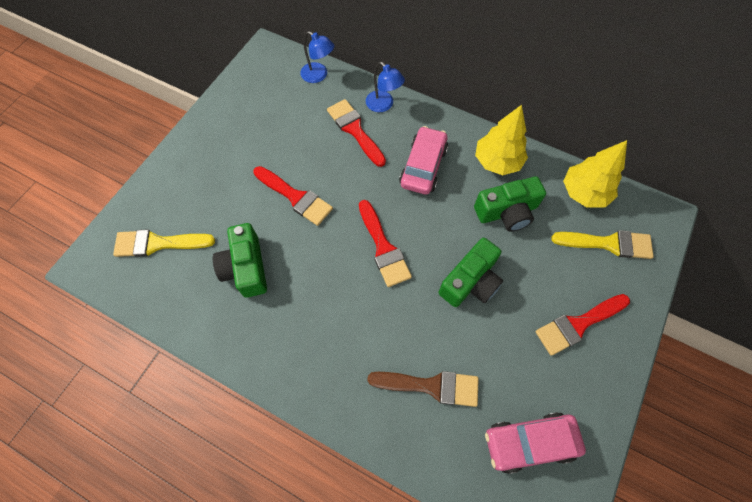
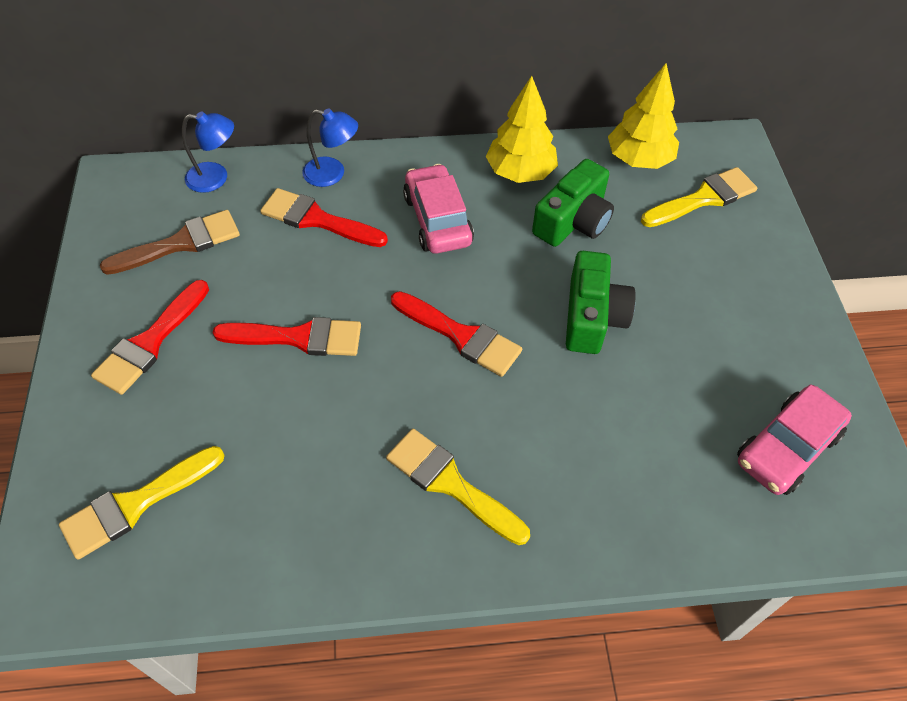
camera: 35 degrees left, 10 degrees down
(246, 267) = (296, 460): green camera -> none
(314, 332) = (450, 483): none -> yellow brush
(431, 386) = (638, 456): brown brush -> brown brush (181, 243)
(578, 324) = (738, 297): red brush -> red brush (150, 342)

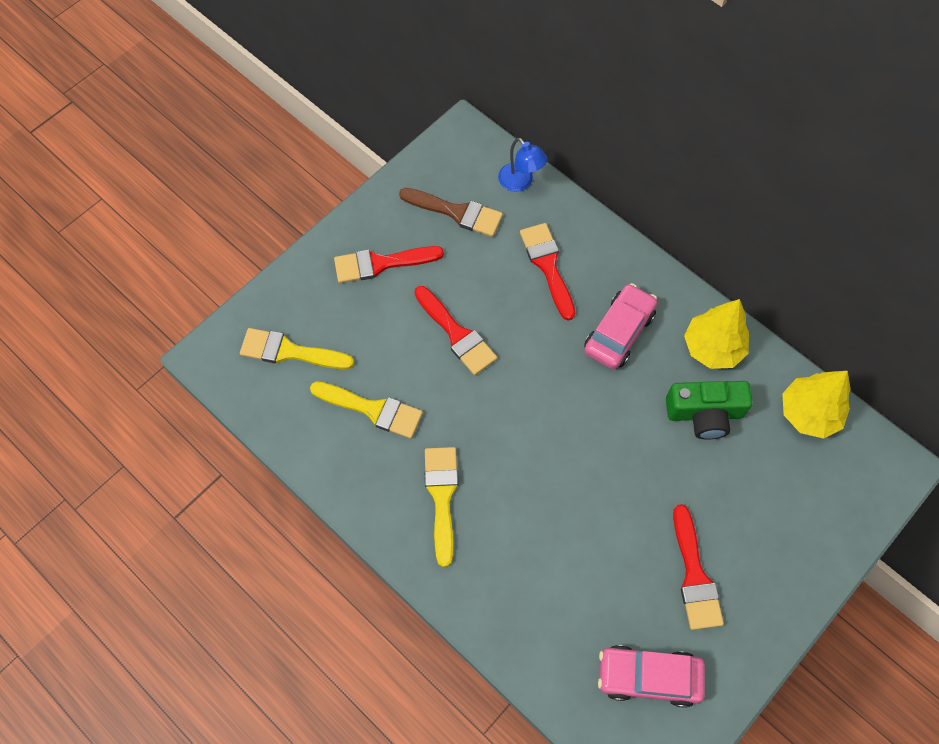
camera: 50 degrees right, 10 degrees up
(332, 174) = (591, 241): blue lamp -> none
(461, 336) = (544, 420): red brush -> red brush (694, 575)
(592, 317) = (635, 485): green camera -> none
(703, 198) = (816, 483): yellow brush -> yellow brush (373, 409)

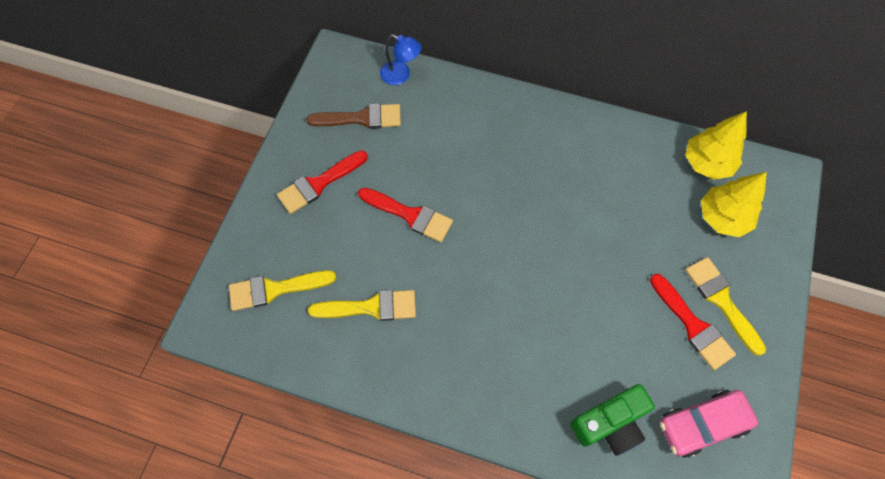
camera: 25 degrees left, 0 degrees up
(442, 496) = (464, 354): yellow brush -> yellow brush (721, 300)
(547, 265) = (455, 131): red brush -> none
(619, 332) = (536, 160): pink car -> none
(704, 414) = (633, 196): green camera -> green camera (610, 423)
(712, 347) = (612, 143): yellow tree -> yellow tree (722, 217)

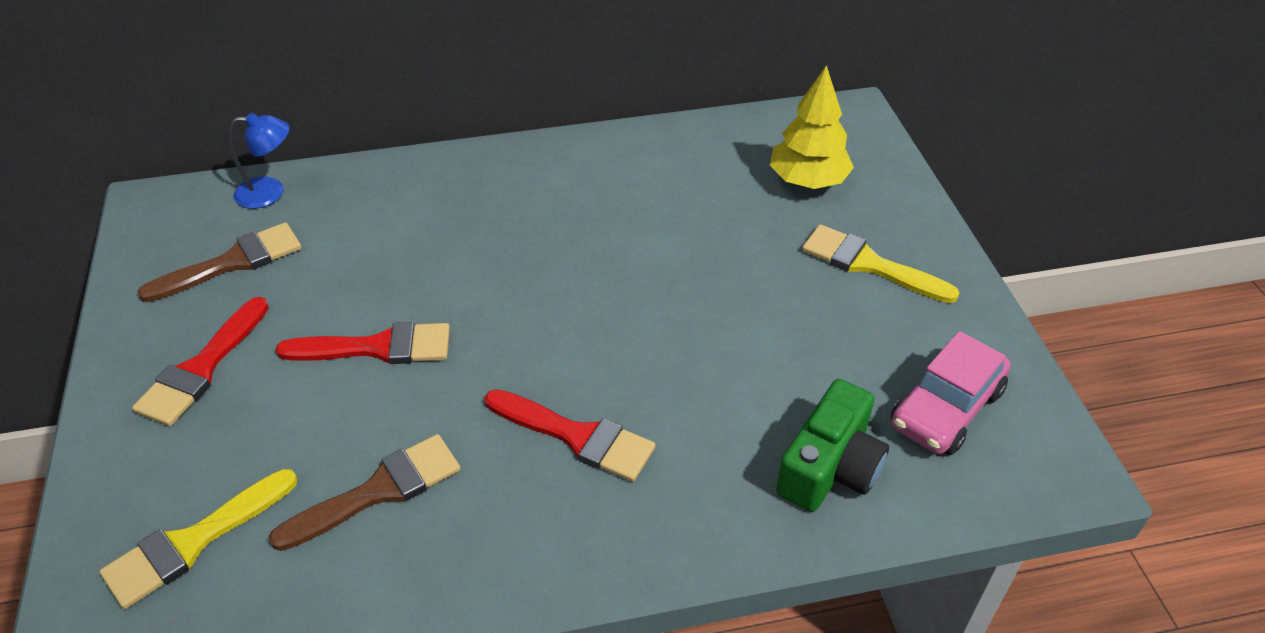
camera: 30 degrees left, 20 degrees down
(371, 307) = (379, 491): yellow brush -> brown brush
(693, 325) = (854, 306): red brush -> red brush (577, 437)
(707, 163) = (750, 136): yellow tree -> none

